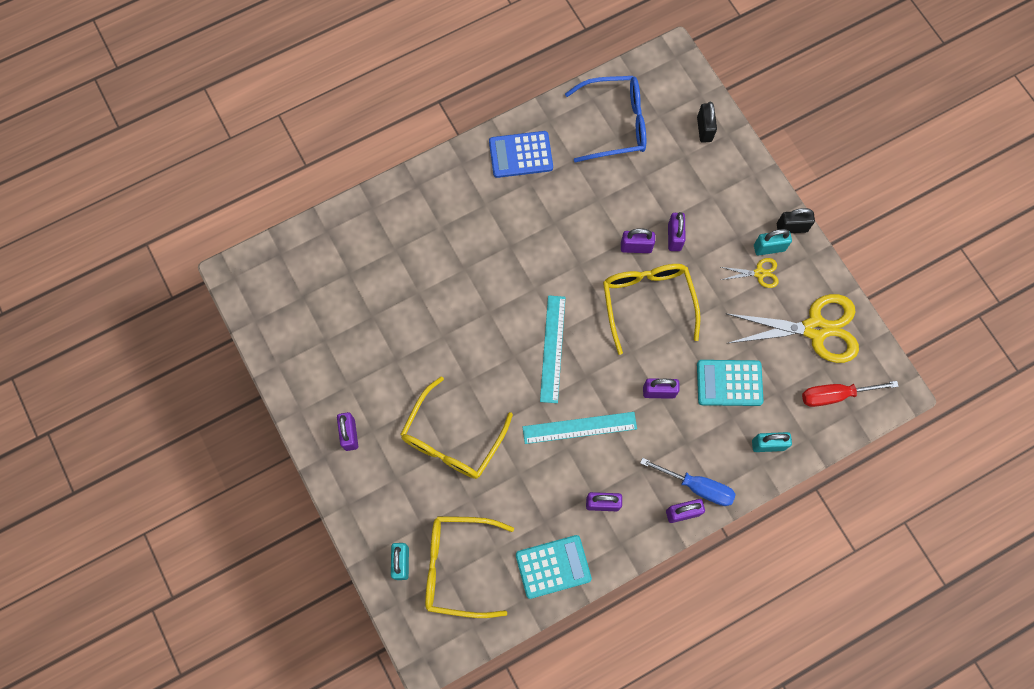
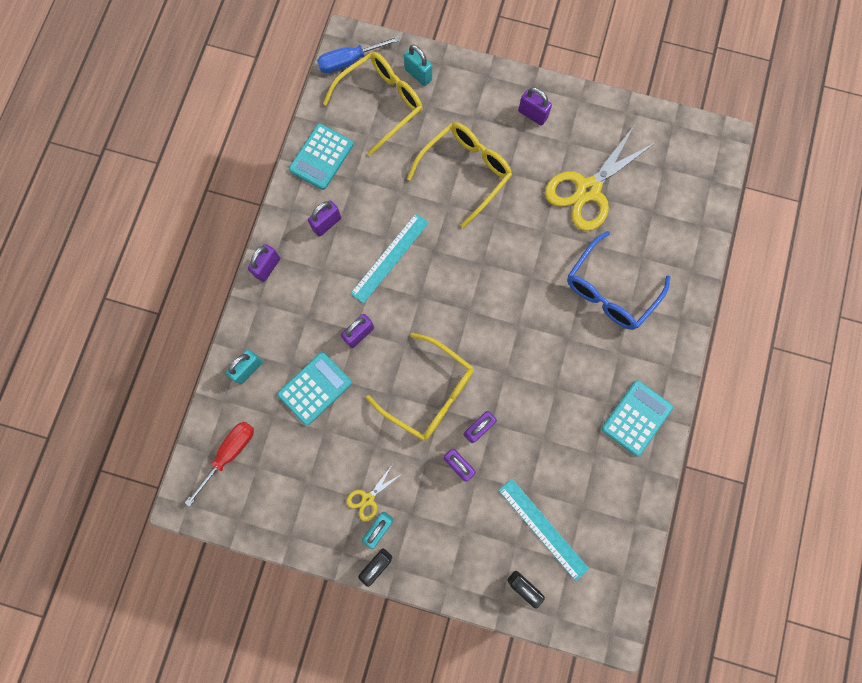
camera: 135 degrees right, 5 degrees up
(452, 439) = (465, 172): yellow glasses -> yellow glasses turned 60 degrees clockwise
(520, 155) = (636, 418): blue calculator -> turquoise calculator
(552, 348) = (462, 293): turquoise ruler -> turquoise ruler (543, 528)
(615, 124) = (595, 518): blue glasses -> blue glasses (610, 290)
(698, 487) = (272, 294): blue screwdriver -> blue screwdriver (349, 61)
(815, 329) = (287, 493): yellow scissors -> yellow scissors (588, 190)

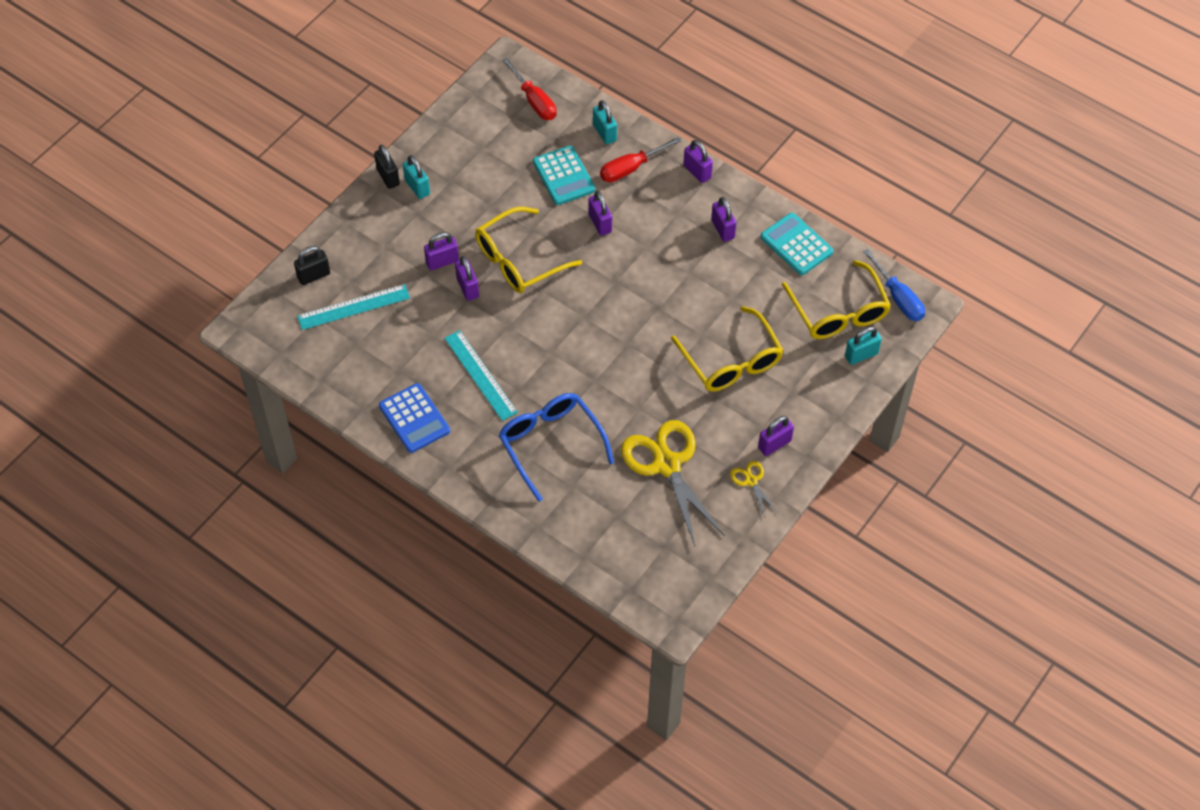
camera: 110 degrees right, 20 degrees down
(284, 329) = (630, 168): none -> red screwdriver
(349, 61) = (898, 298): blue screwdriver -> blue screwdriver turned 150 degrees clockwise
(368, 498) = (446, 187): yellow scissors -> yellow scissors (751, 481)
(390, 258) = (665, 269): turquoise ruler -> turquoise ruler (480, 375)
(636, 418) = (414, 418): turquoise calculator -> blue calculator

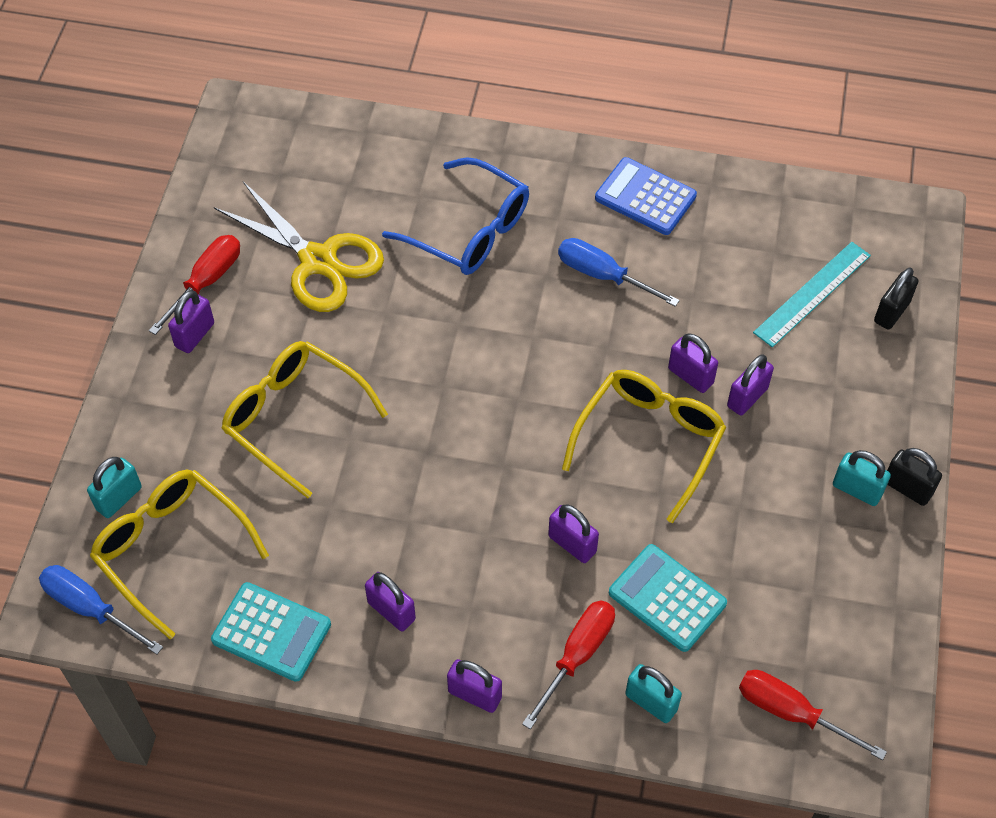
camera: 155 degrees right, 0 degrees up
(480, 375) = (602, 275): turquoise ruler -> blue screwdriver
(751, 481) = (207, 281): yellow scissors -> red screwdriver

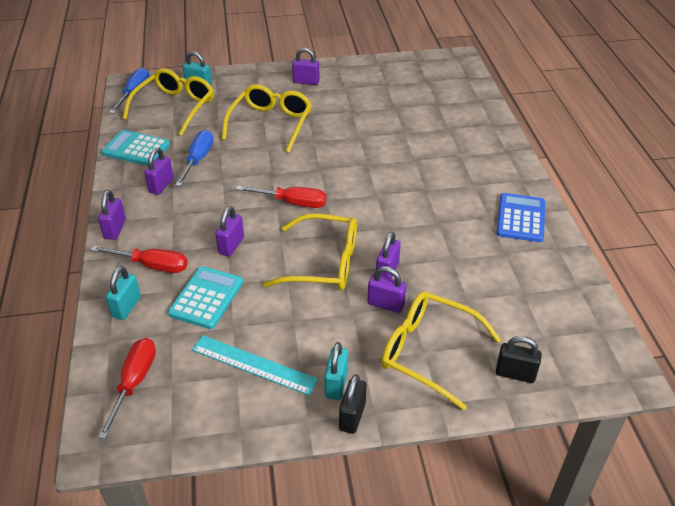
camera: 70 degrees right, 15 degrees down
(207, 281) = (341, 77): red screwdriver -> red screwdriver (293, 203)
(271, 632) = (136, 149): turquoise calculator -> turquoise calculator turned 105 degrees clockwise
(318, 260) = (378, 106): yellow scissors -> none
(469, 230) = (437, 152): blue glasses -> none
(602, 275) = (442, 213): blue screwdriver -> blue screwdriver (198, 159)
(812, 293) = (500, 321): turquoise ruler -> turquoise ruler (254, 364)
(837, 381) = (428, 352): none -> yellow glasses

